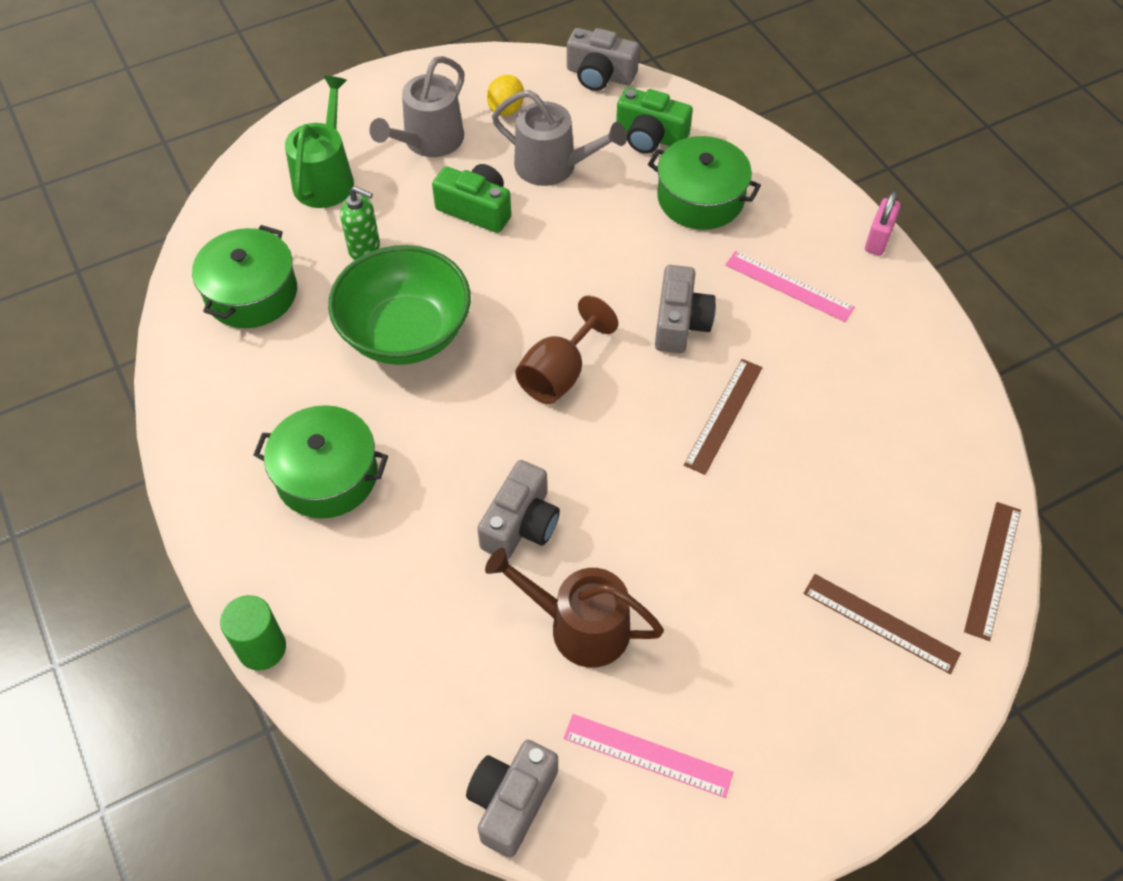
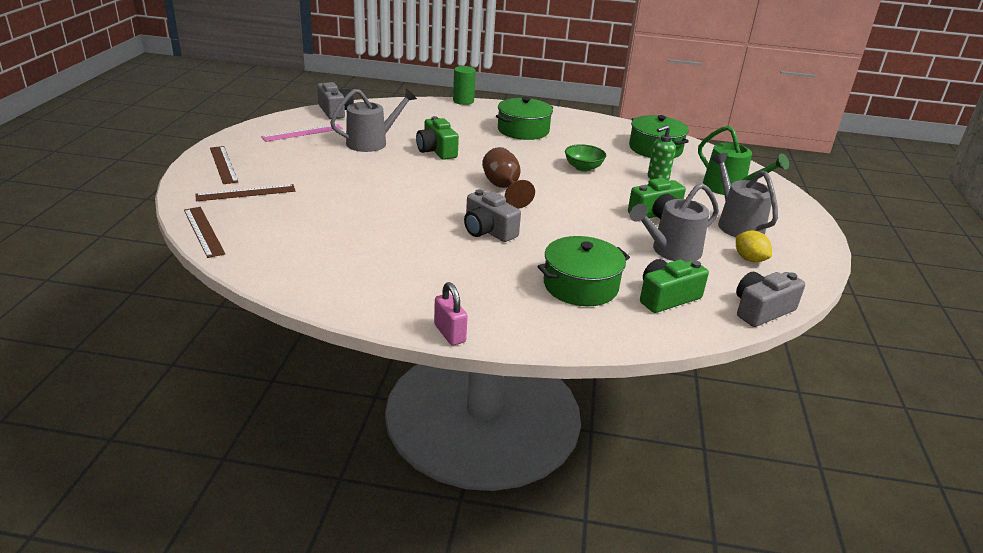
camera: 125 degrees right, 25 degrees down
(405, 333) = (583, 168): green bowl -> green bowl, size x0.50
(521, 524) = (436, 150): grey camera -> green camera
(580, 626) = (371, 142): brown watering can -> grey watering can
(724, 415) = (411, 213): brown ruler -> brown ruler (223, 164)
(788, 286) = (462, 276): pink ruler -> none

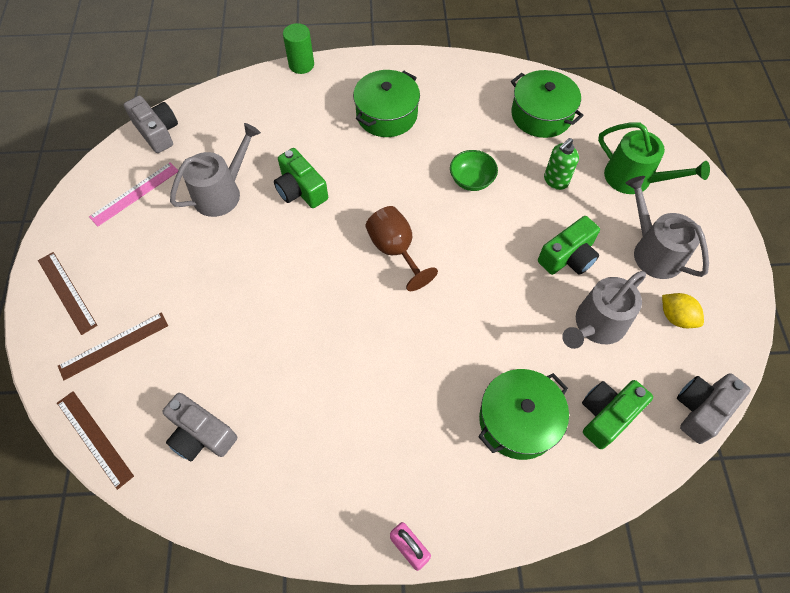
camera: 10 degrees left, 30 degrees up
(488, 230) = (400, 343): grey camera -> grey camera (201, 434)

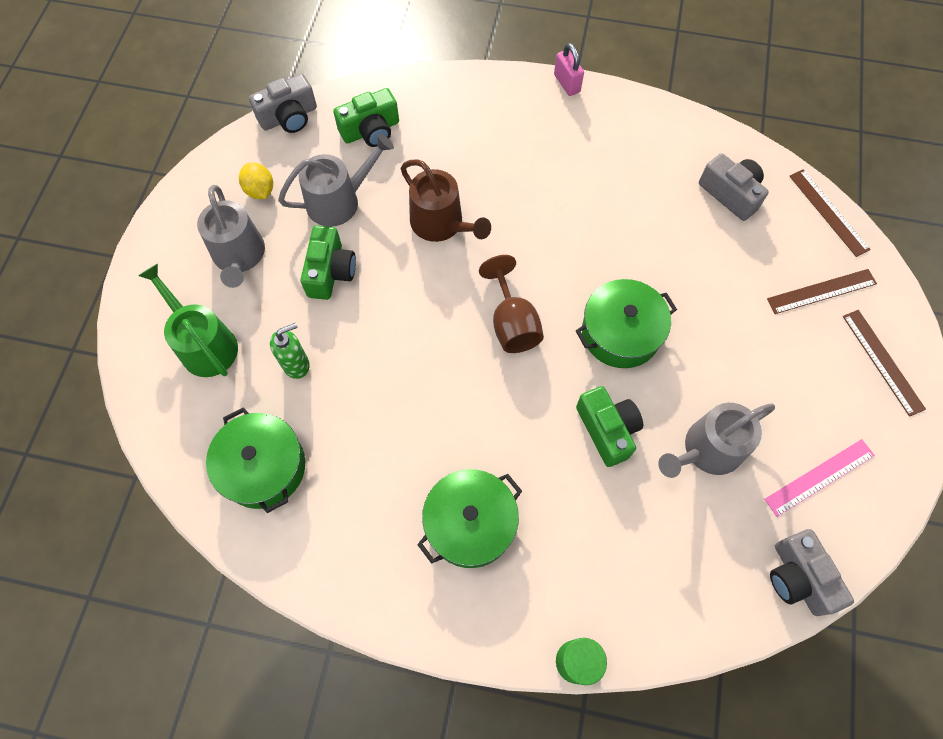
camera: 165 degrees left, 5 degrees up
(471, 180) = (395, 390): green bowl -> none
(490, 326) = (441, 224): none -> brown watering can
(518, 420) = (448, 143): green pot -> green pot (620, 333)
(568, 257) = (330, 272): green camera -> green camera turned 120 degrees clockwise

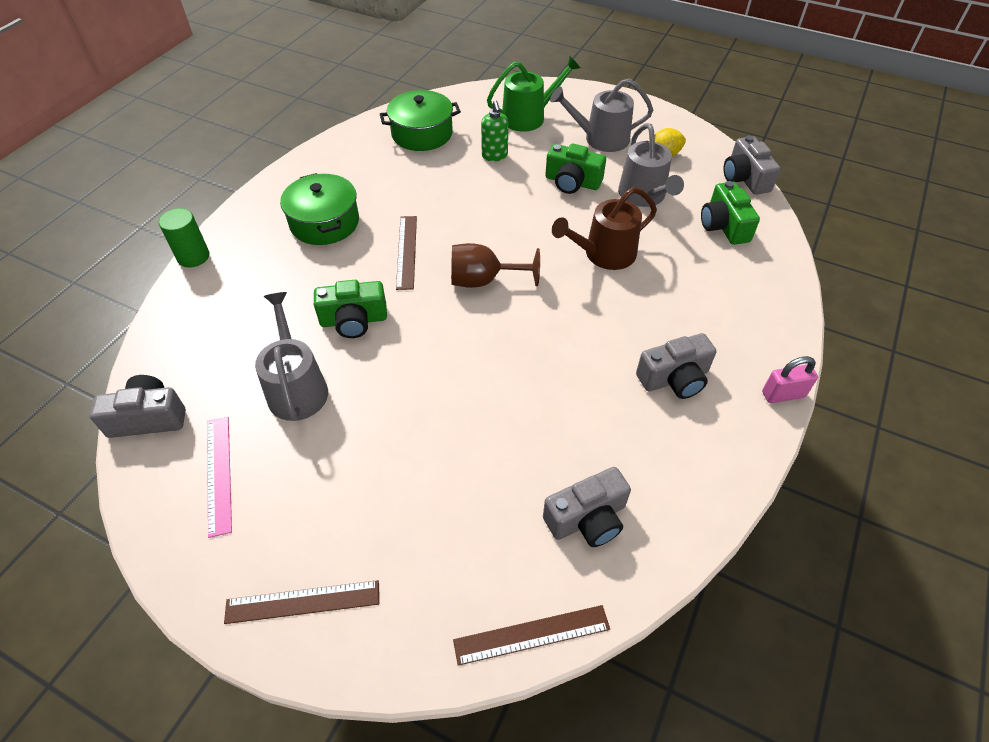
camera: 105 degrees right, 15 degrees down
(578, 153) = (674, 378): none -> grey camera
(620, 333) = (443, 356): green pot -> none
(821, 291) = (420, 571): brown ruler -> brown ruler (407, 251)

